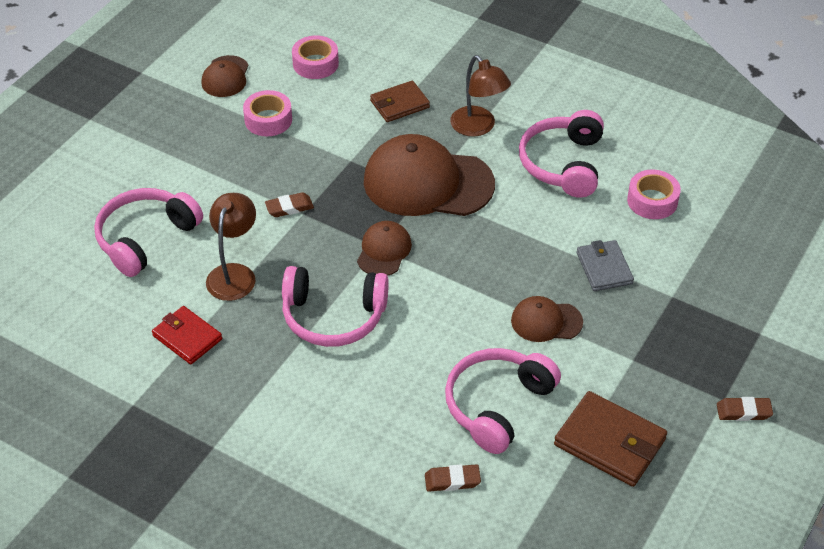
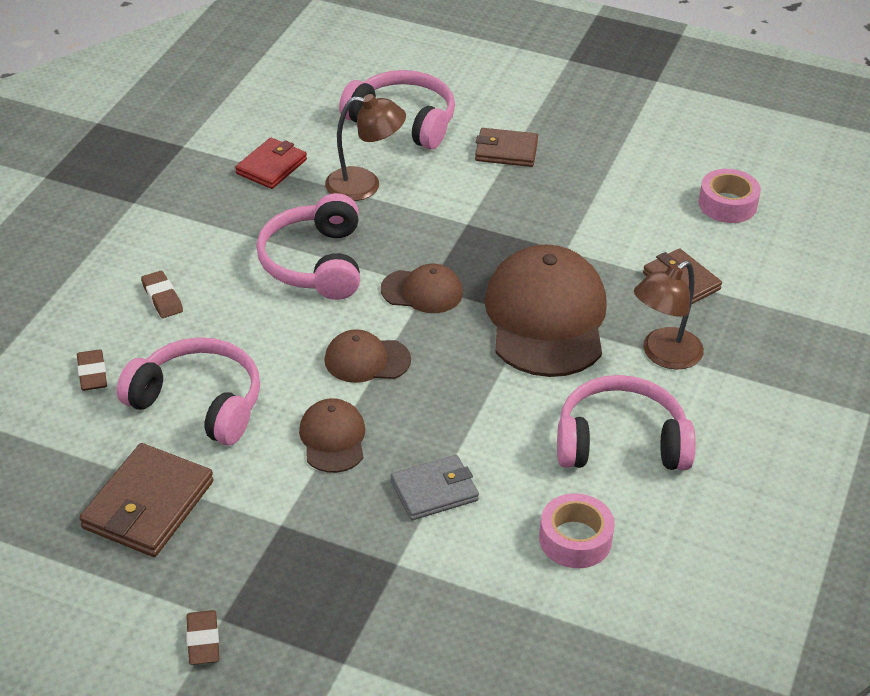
camera: 80 degrees right, 5 degrees down
(211, 177) = (506, 151): none -> brown wallet
(225, 77) = (674, 139): brown cap -> brown cap (367, 360)
(268, 120) = (612, 179): pink tape -> none
(289, 207) = (473, 212): brown eraser -> brown eraser (162, 298)

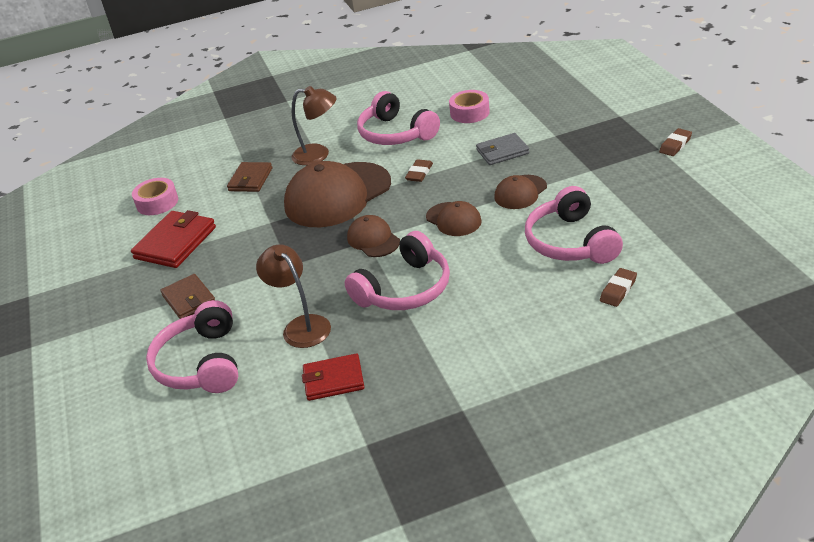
camera: 125 degrees left, 5 degrees down
(148, 505) = (650, 206): brown wallet -> none
(162, 298) = (524, 317): brown eraser -> brown eraser (419, 173)
(434, 491) = (502, 152): grey wallet -> grey wallet turned 45 degrees counterclockwise
(620, 182) = (175, 243): none -> red wallet

